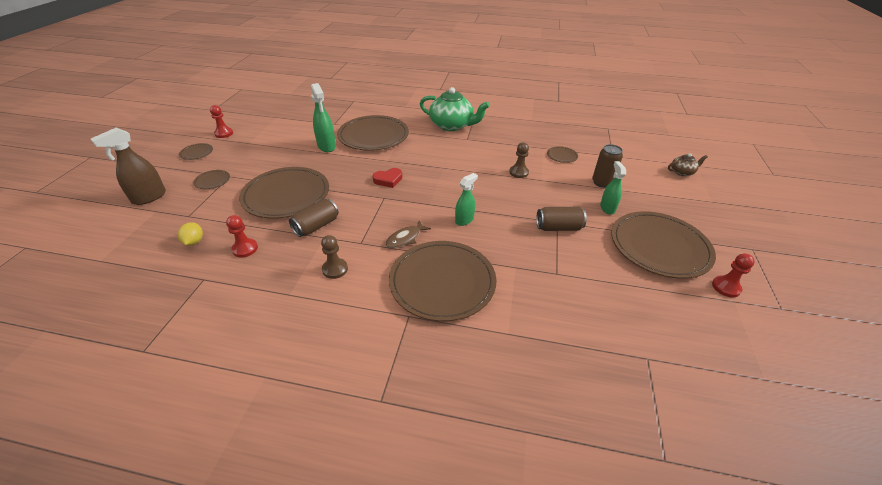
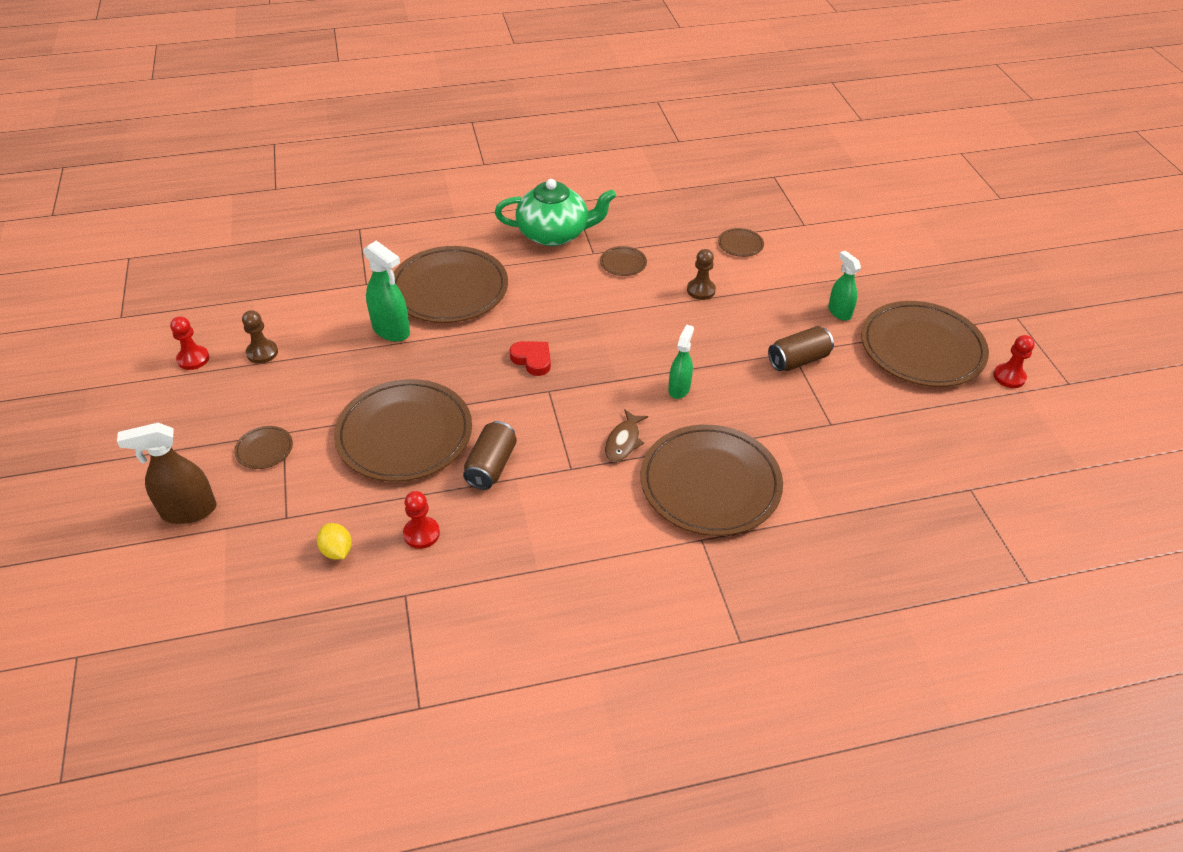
camera: 25 degrees left, 5 degrees up
(149, 197) = (188, 511): brown spray bottle -> brown spray bottle turned 60 degrees clockwise
(197, 153) = (183, 409): brown plate -> brown plate (623, 263)
(335, 269) = (567, 516): brown pawn -> brown pawn (262, 352)
(388, 180) = (532, 360): red heart -> red heart turned 90 degrees counterclockwise
(602, 183) = (813, 274): brown can -> none
(682, 172) = (899, 226): brown teapot -> none

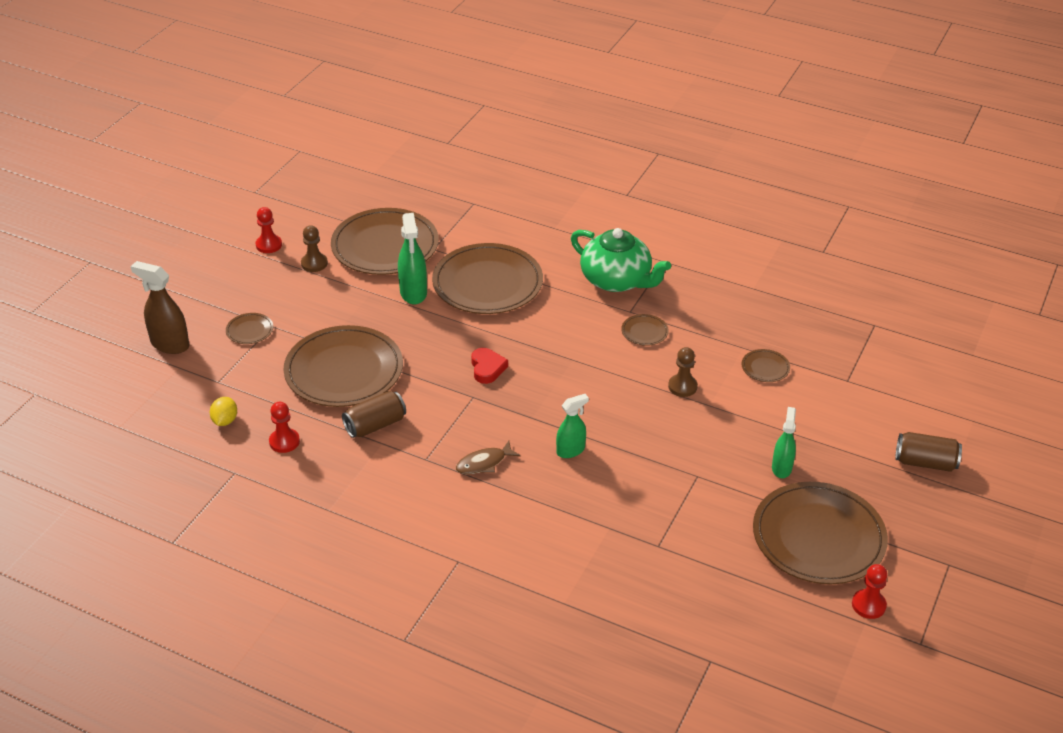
camera: 40 degrees right, 5 degrees down
(710, 483) = (511, 529): brown plate -> brown plate (385, 246)
(798, 360) = (694, 484): brown can -> brown can (925, 462)

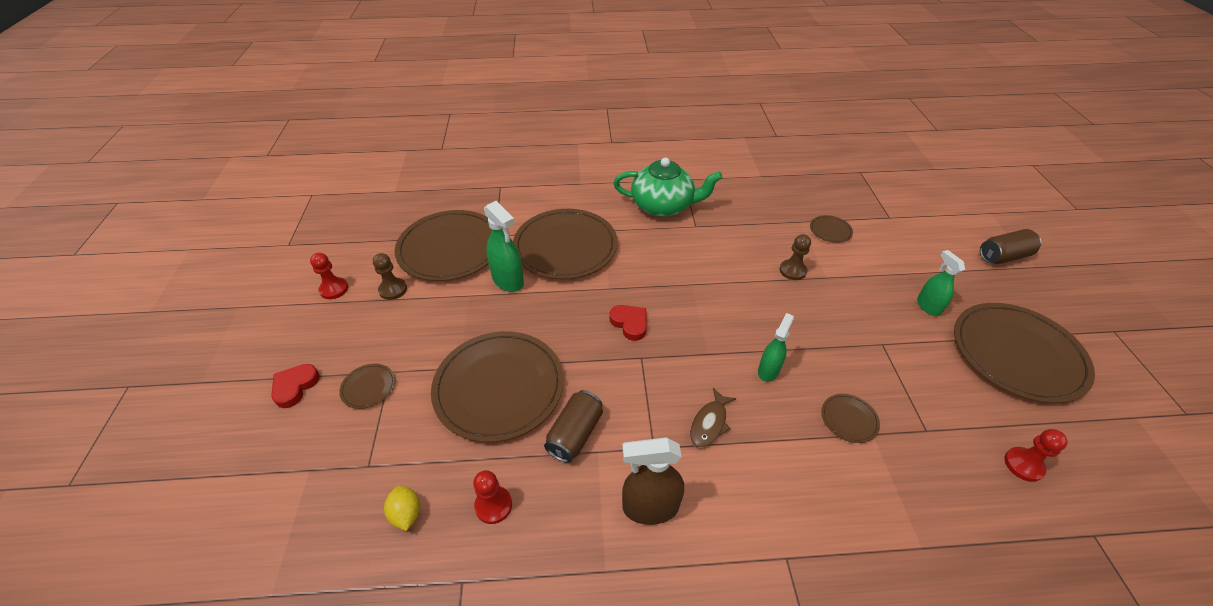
camera: 30 degrees left, 5 degrees up
(170, 344) = (281, 445): brown spray bottle -> brown spray bottle (650, 507)
(199, 308) = (295, 387): none -> red heart
(644, 332) = (722, 238): brown plate -> brown plate (849, 419)
(868, 605) = (1117, 398): red pawn -> red pawn (1023, 465)

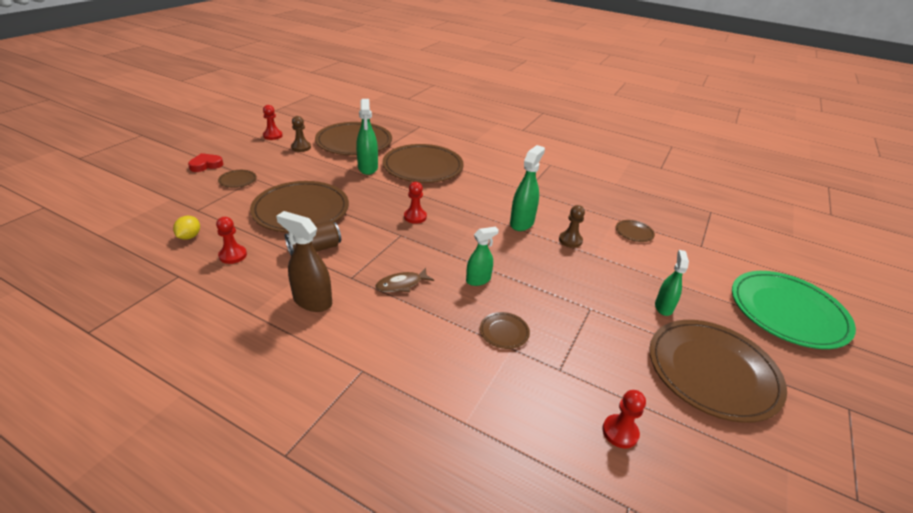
camera: 30 degrees right, 10 degrees down
(630, 323) = (415, 217): red heart -> red pawn
(663, 206) = (516, 172): green teapot -> none
(733, 272) = (522, 223): none -> green spray bottle
(1003, 256) = (787, 312): brown can -> green plate

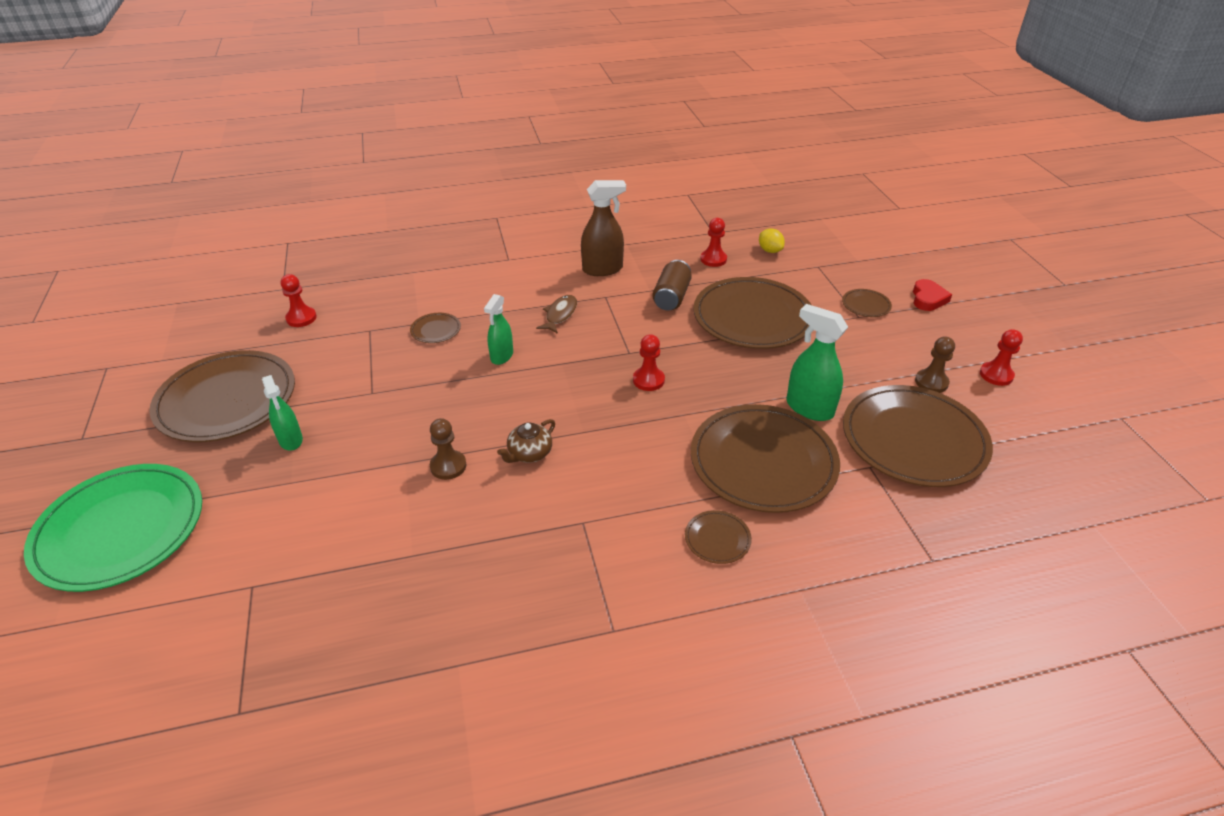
camera: 140 degrees right, 5 degrees up
(522, 223) = (529, 453): green spray bottle -> brown teapot
(634, 232) = (368, 543): brown plate -> brown plate (717, 539)

